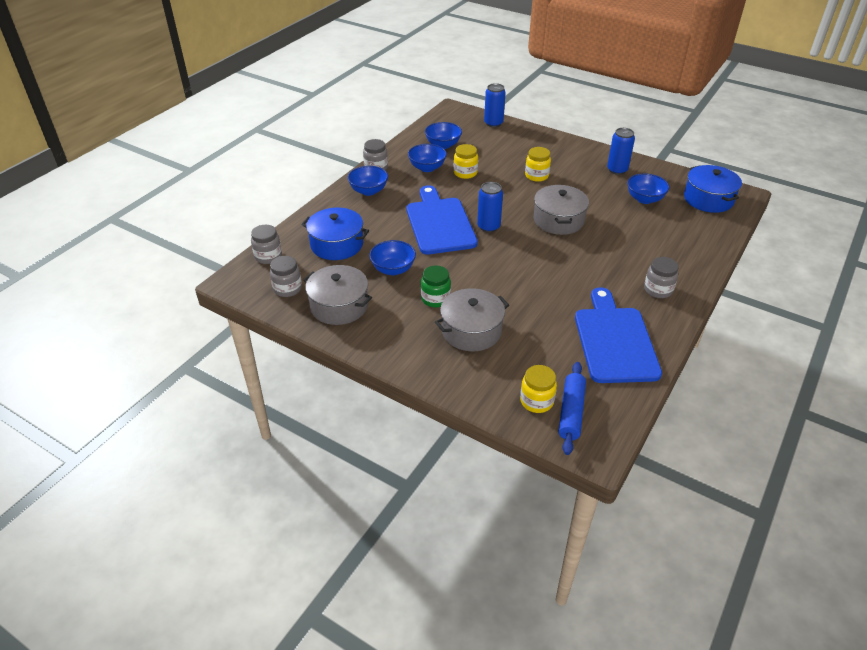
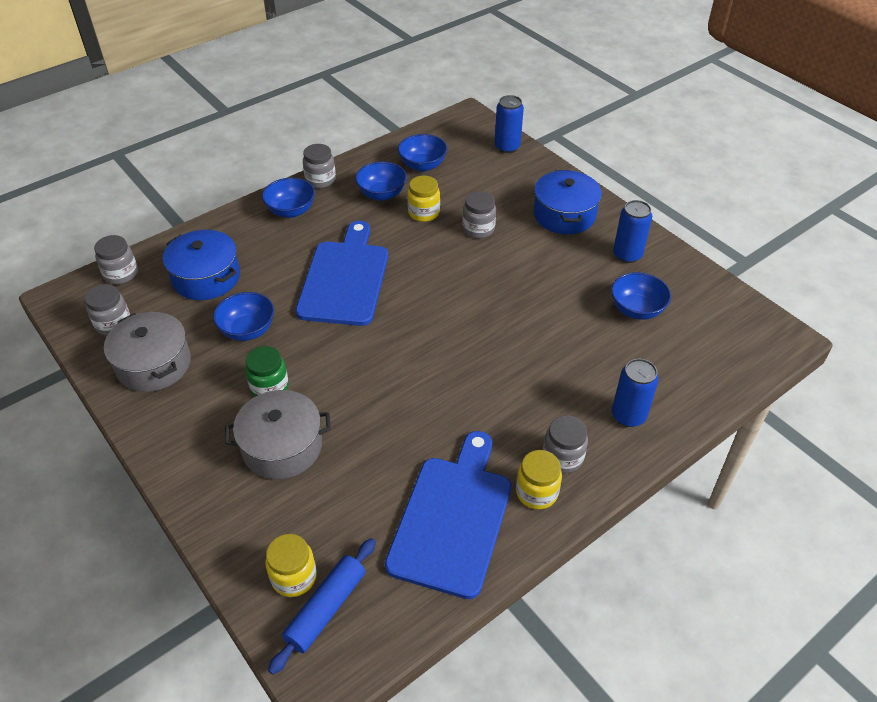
camera: 20 degrees right, 5 degrees up
(488, 227) = (402, 299): blue can -> blue can (628, 415)
(510, 175) = (478, 229): none -> grey jar
(536, 176) = (512, 238): yellow jar -> yellow jar (536, 492)
(558, 220) = (498, 313): grey pot -> none
(708, 199) = (728, 332): blue pot -> blue pot (564, 215)

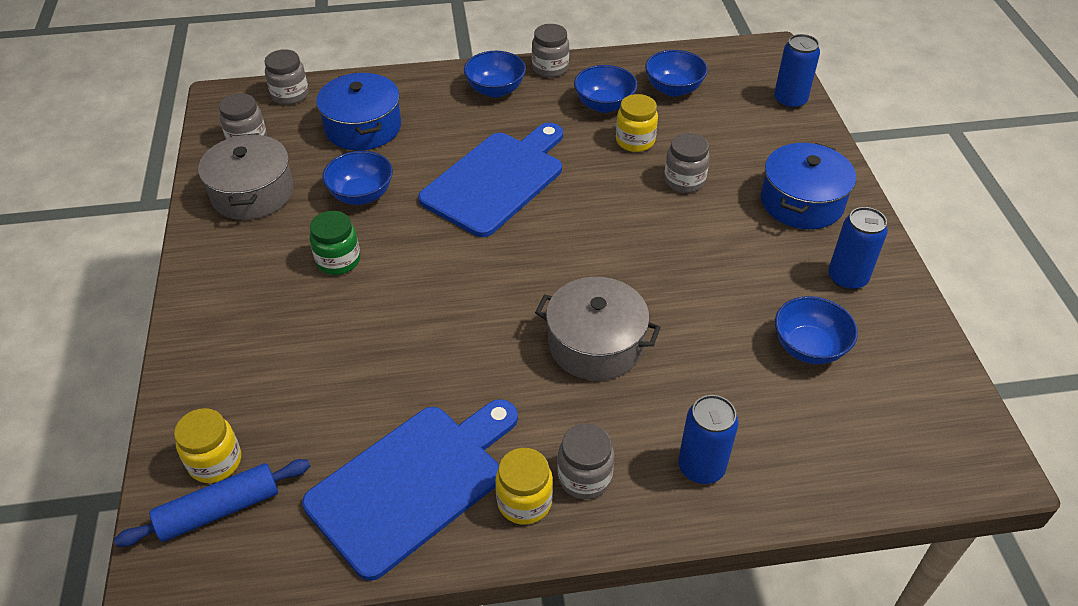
camera: 30 degrees right, 0 degrees up
(282, 446) = (304, 326): grey pot -> grey pot (595, 344)

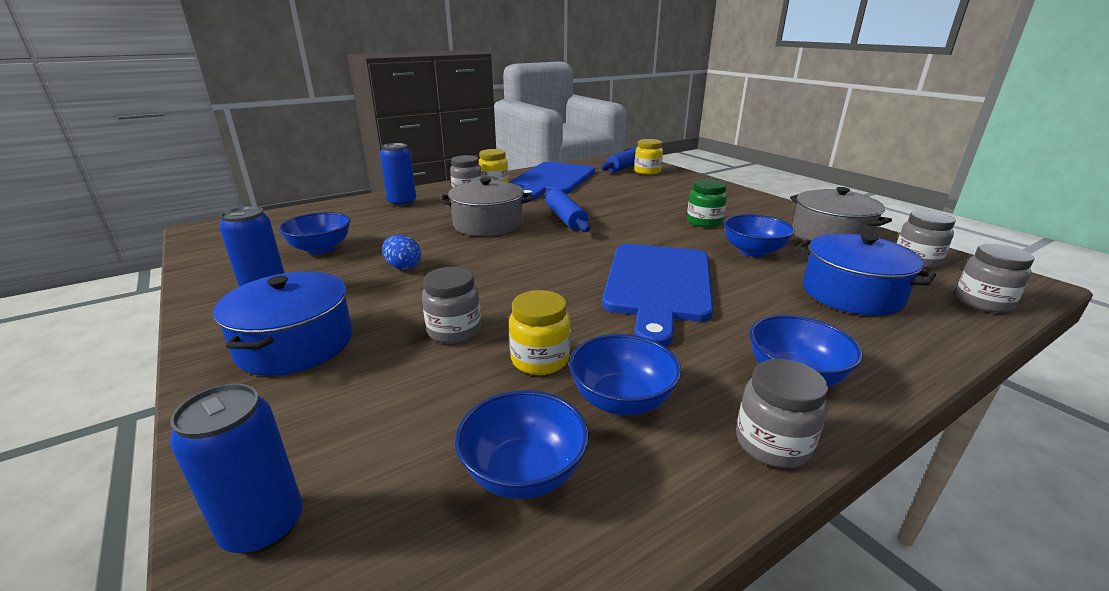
camera: 155 degrees right, 20 degrees down
(489, 327) = (565, 218): none -> blue rolling pin
(715, 278) = (403, 267): none -> blue egg

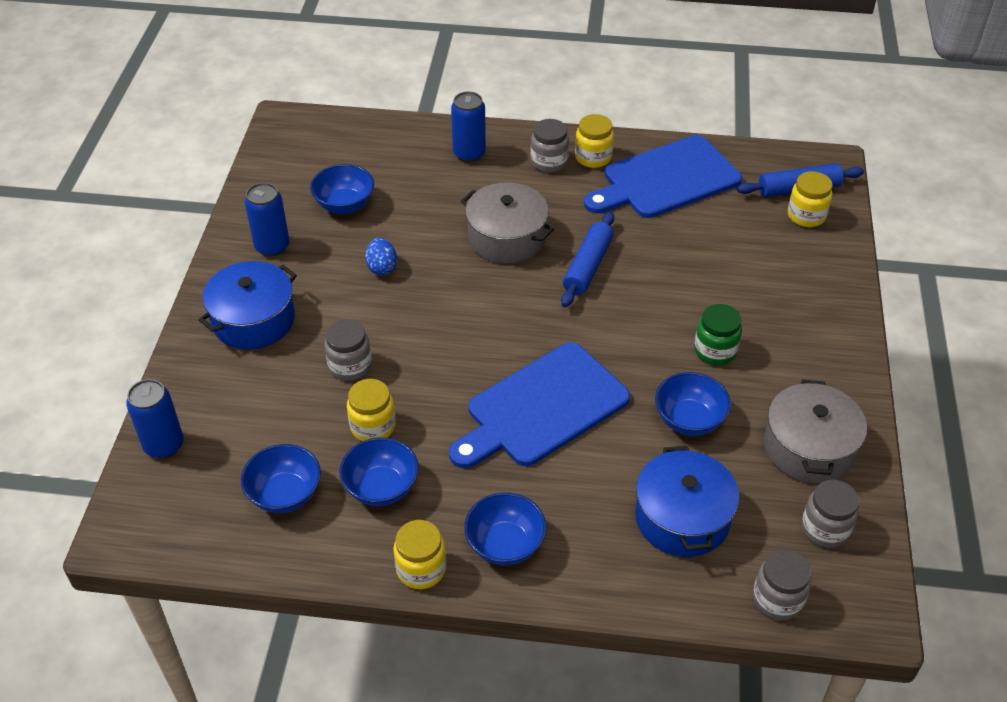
camera: 40 degrees right, 20 degrees up
(772, 444) = (421, 569): grey jar -> yellow jar

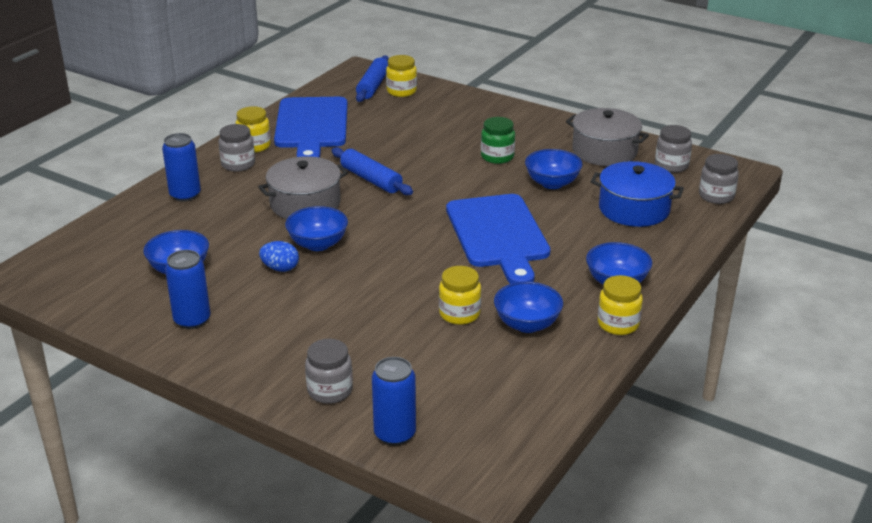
camera: 65 degrees left, 15 degrees down
(253, 320) = (279, 350): blue pot -> none
(285, 494) = (502, 374): blue bowl -> blue bowl (318, 244)
(350, 366) = (382, 310): grey jar -> grey jar (330, 391)

